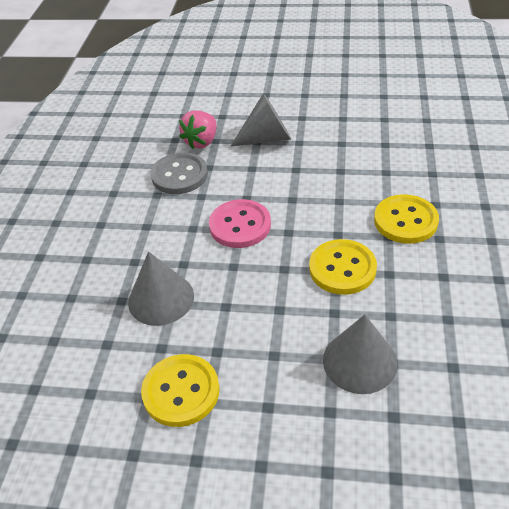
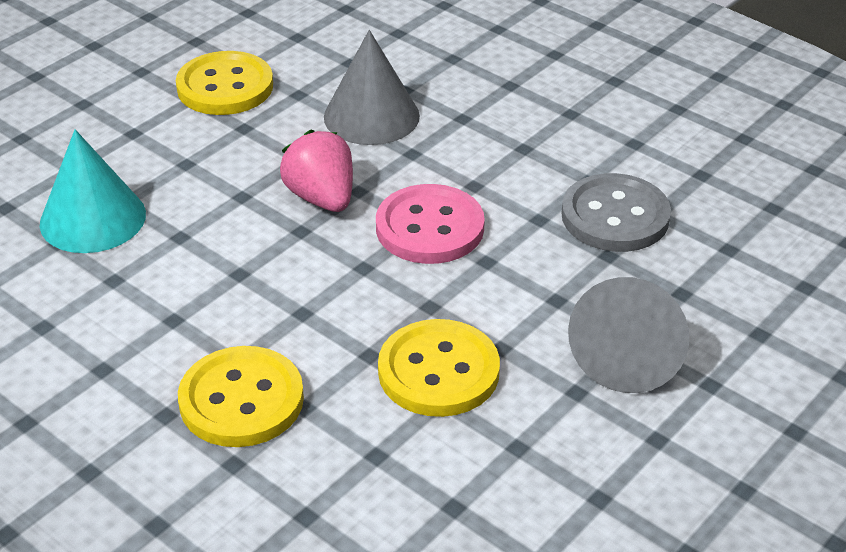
camera: 120 degrees right, 5 degrees down
(201, 141) = (692, 274): pink strawberry -> pink strawberry (322, 198)
(342, 268) = (235, 280): yellow button -> yellow button (438, 371)
(359, 361) = (93, 218): grey cone -> turquoise cone

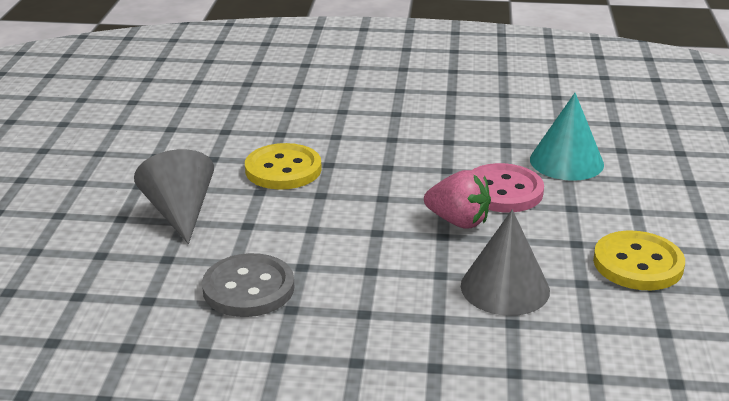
camera: 145 degrees right, 10 degrees down
(241, 400) = (368, 127): yellow button -> none
(430, 228) = (368, 232): pink button -> pink button (503, 191)

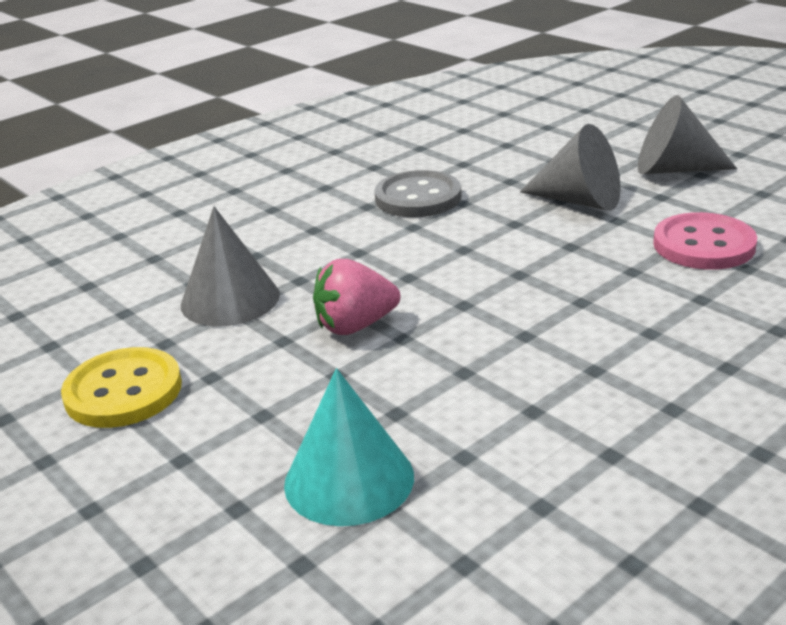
camera: 135 degrees right, 0 degrees up
(80, 194) = (674, 169): none -> grey cone
(283, 169) = (601, 270): yellow button -> none
(503, 191) = (363, 385): pink button -> pink button (703, 245)

